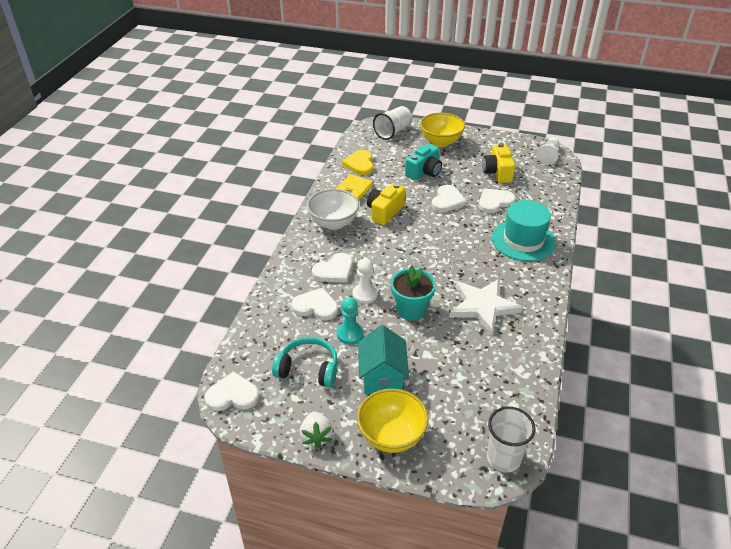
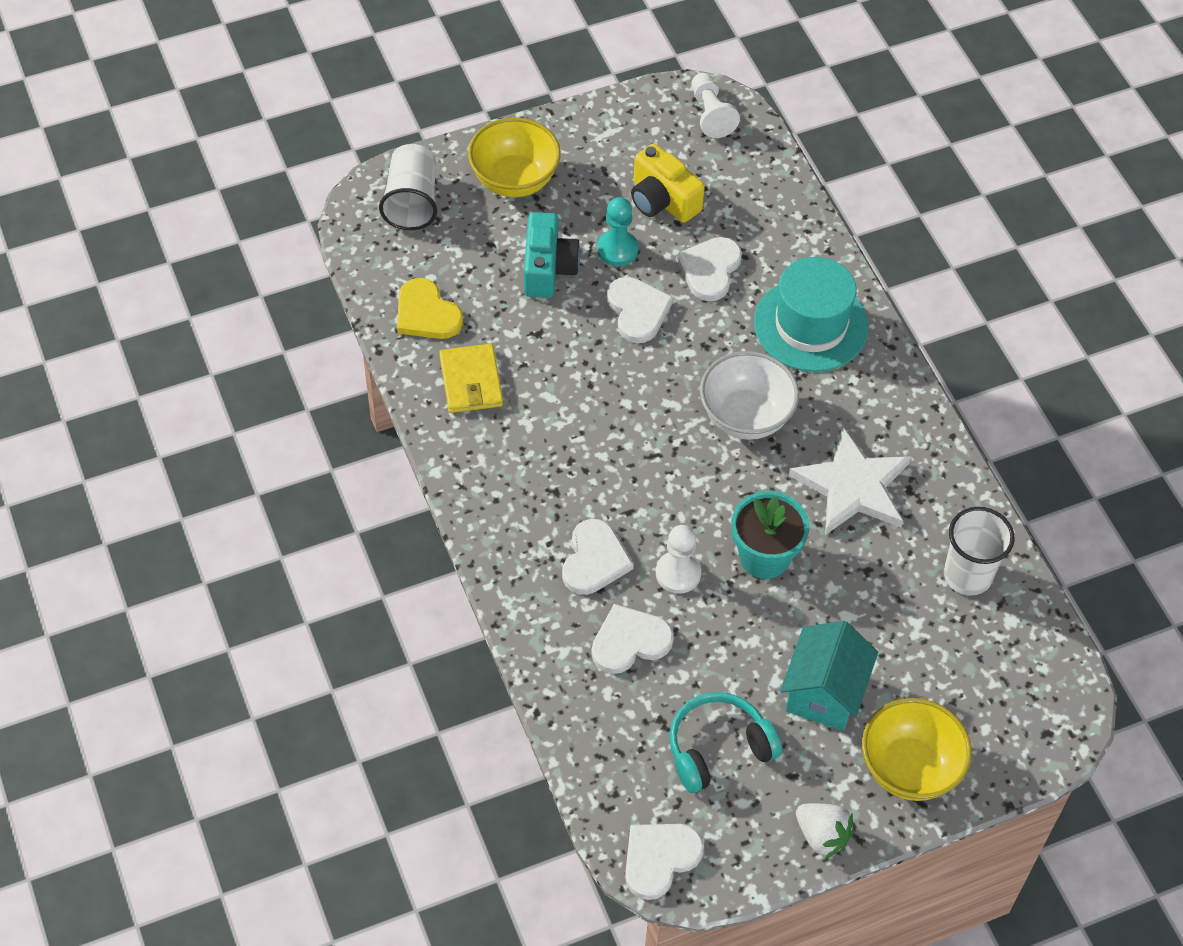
camera: 40 degrees left, 15 degrees up
(333, 223) = (505, 469): white bowl -> white bowl (745, 417)
(350, 334) = (720, 654): turquoise pawn -> turquoise pawn (617, 249)
(382, 377) = (824, 693): turquoise house -> turquoise house turned 60 degrees clockwise
(384, 212) = (562, 395): yellow camera -> none
(503, 458) = (1057, 704): white cup -> white cup (967, 575)

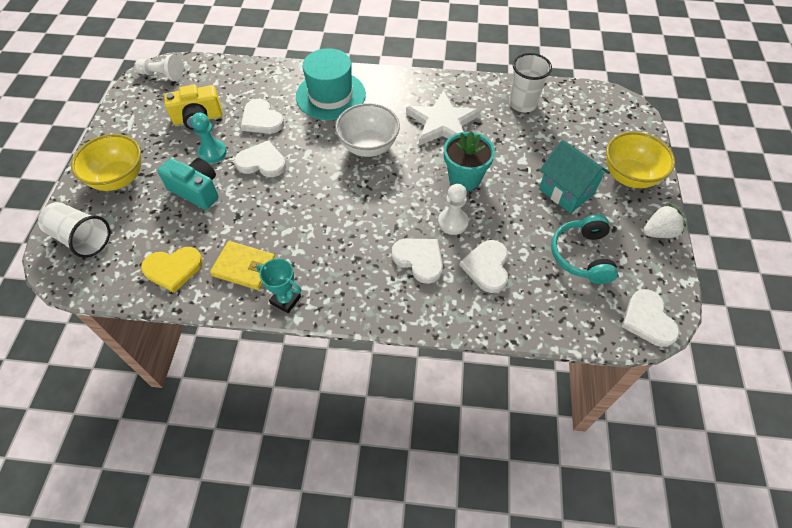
camera: 60 degrees left, 0 degrees up
(453, 447) = (285, 300): none -> turquoise trophy

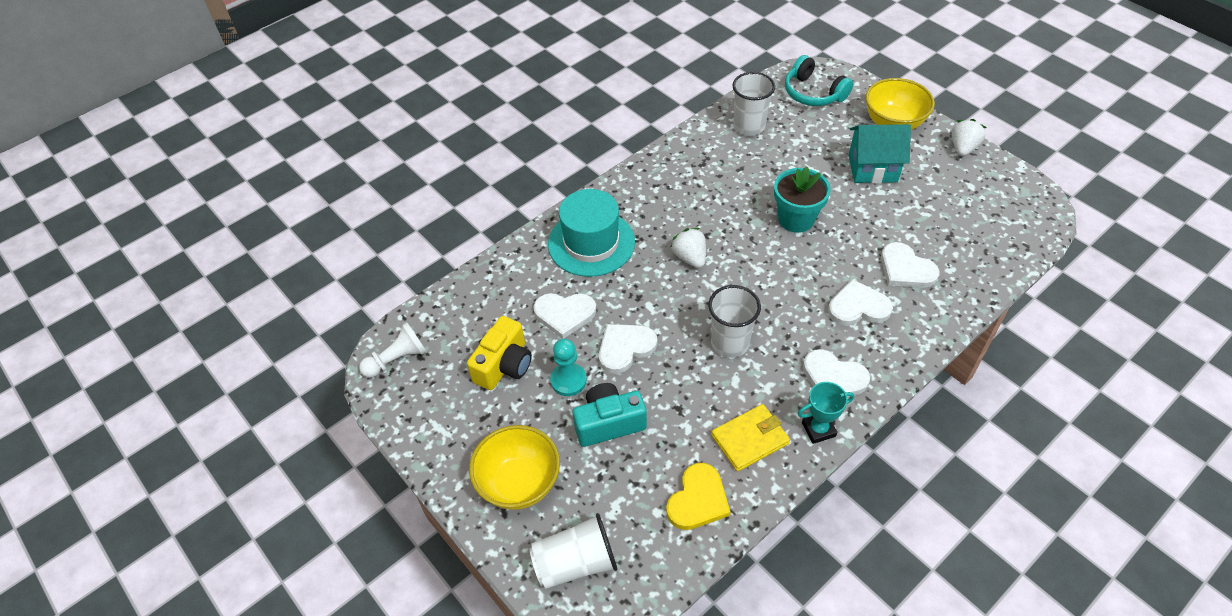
camera: 45 degrees left, 5 degrees down
(315, 209) = (730, 343): none -> white cup
(368, 146) = (690, 257): white bowl -> white strawberry
(442, 123) = (715, 190): white star -> none
(453, 222) = (837, 259): white pawn -> none
(582, 255) = (946, 205): turquoise headphones -> turquoise headphones (813, 93)
(648, 320) = (1037, 212): white heart -> white heart (833, 377)

